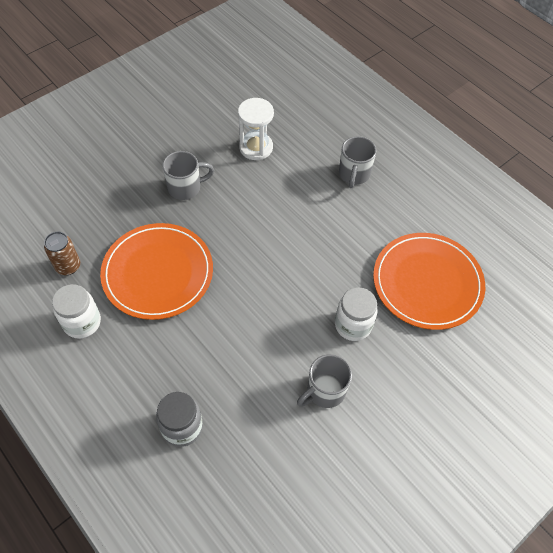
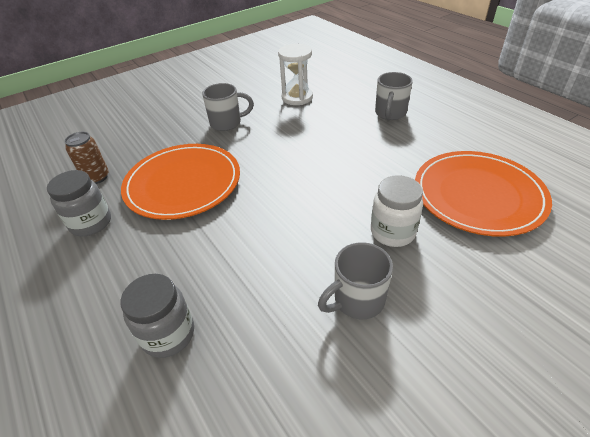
camera: 10 degrees right, 15 degrees down
(82, 322) = (91, 223): white jar -> grey jar

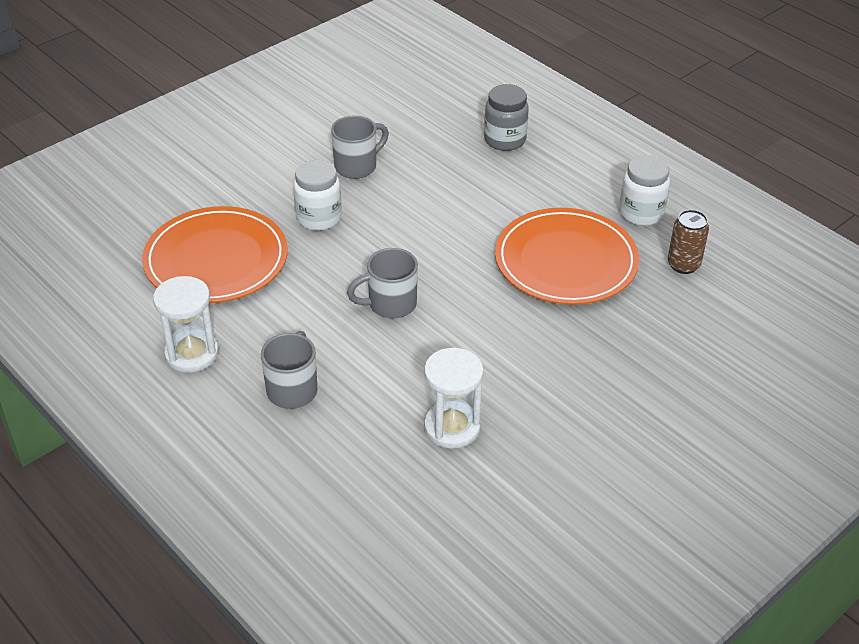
camera: 170 degrees right, 0 degrees up
(91, 223) = (641, 213): grey jar -> white jar
(227, 123) = (553, 362): grey mug -> grey mug (390, 304)
(464, 132) = (192, 353): none -> white hourglass

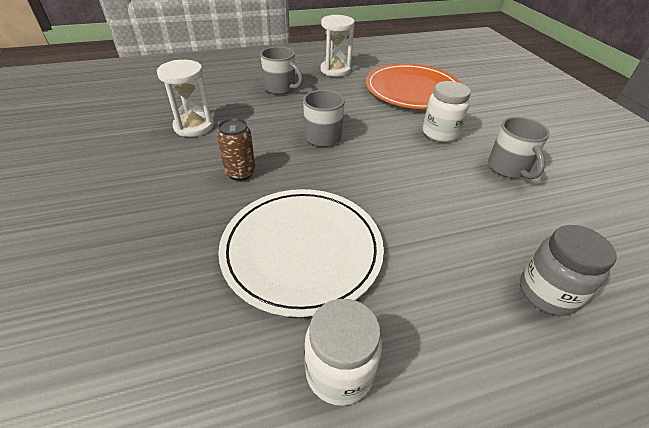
camera: 115 degrees right, 0 degrees up
(566, 261) = (302, 250): orange plate -> white plate
(683, 265) = (216, 362): brown can -> brown can (240, 173)

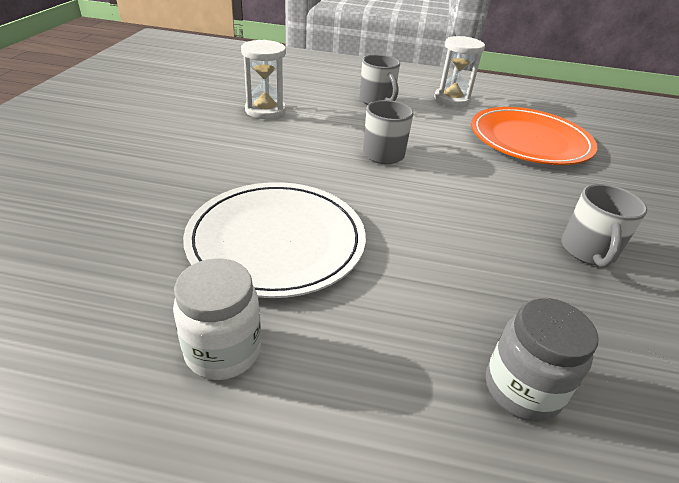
camera: 25 degrees right, 5 degrees down
(240, 173) = (275, 159): brown can -> none
(440, 133) = (526, 190): white jar -> none

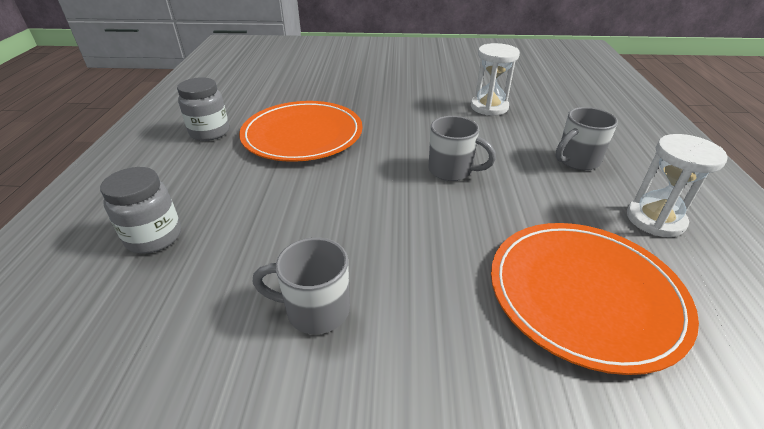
camera: 85 degrees right, 0 degrees up
(223, 351) = (209, 132): white jar -> grey jar
(276, 241) = (302, 135): white plate -> orange plate

